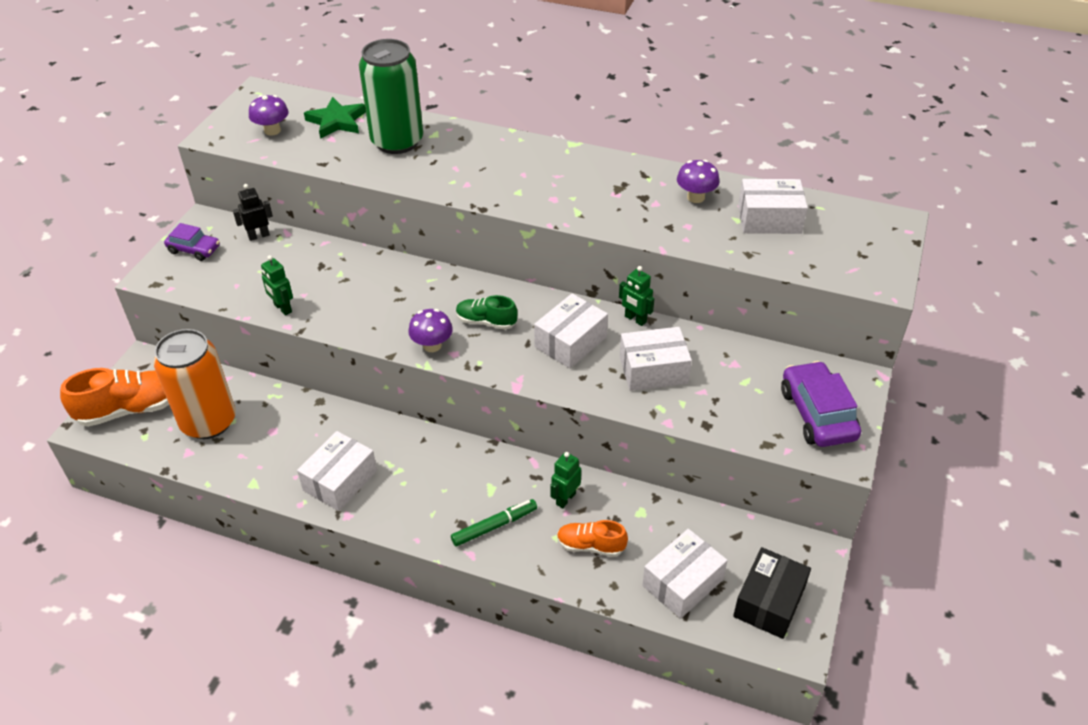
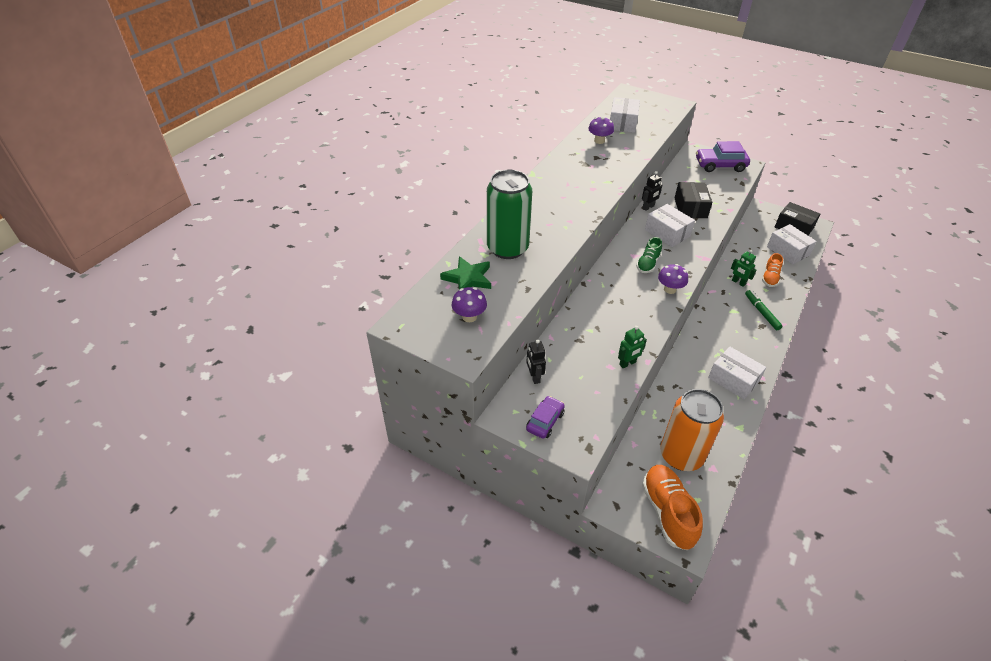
camera: 80 degrees left, 0 degrees up
(635, 319) = (648, 207): green robot -> black robot
(653, 370) = (690, 208): white box -> black box

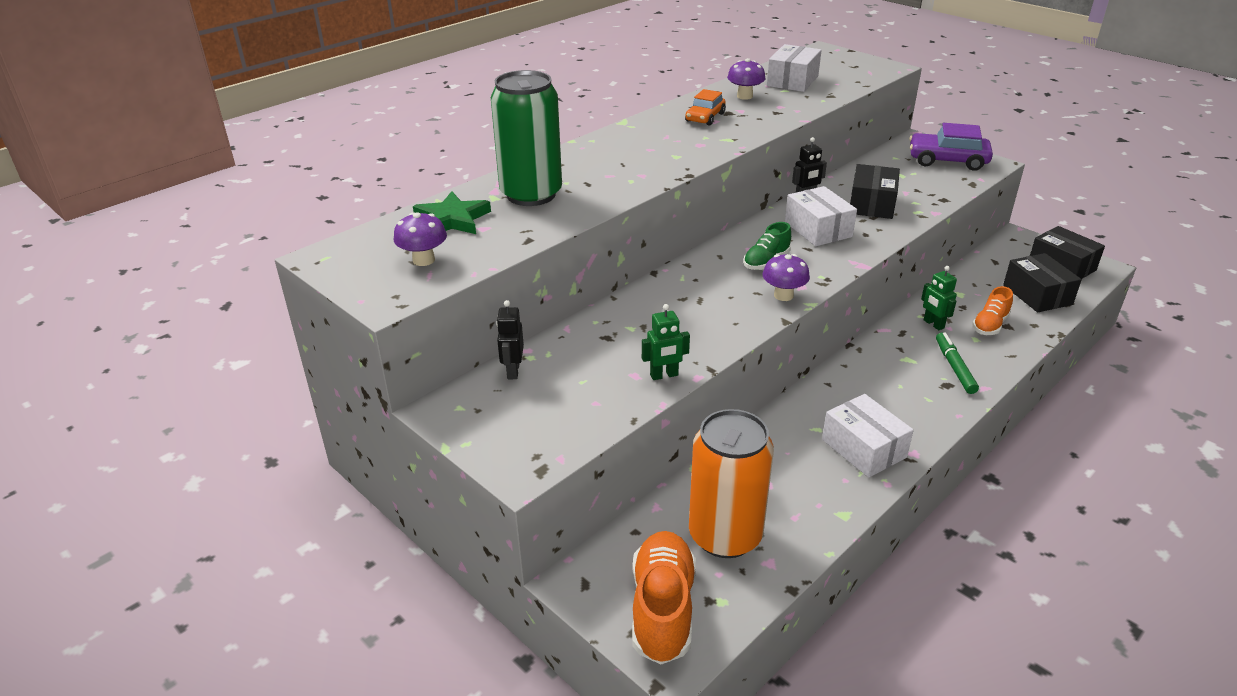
camera: 15 degrees right, 10 degrees down
(545, 421) = (495, 426): purple car -> none
(583, 163) = (705, 117): none -> orange car
(788, 251) = (1037, 295): white box -> black box

